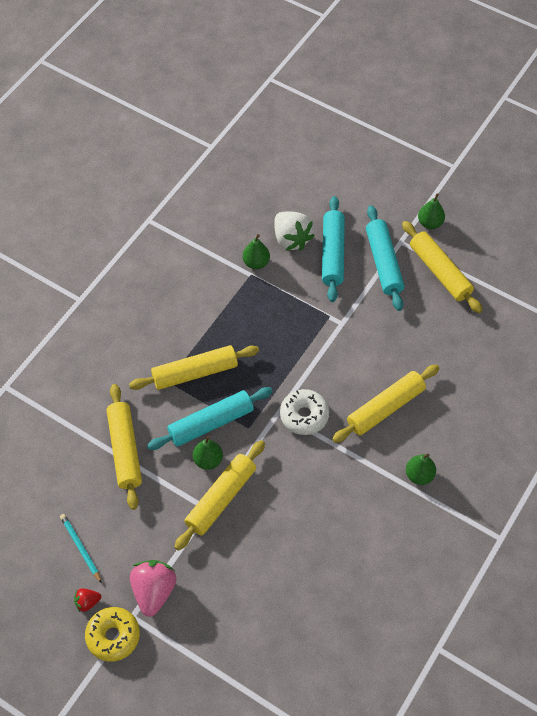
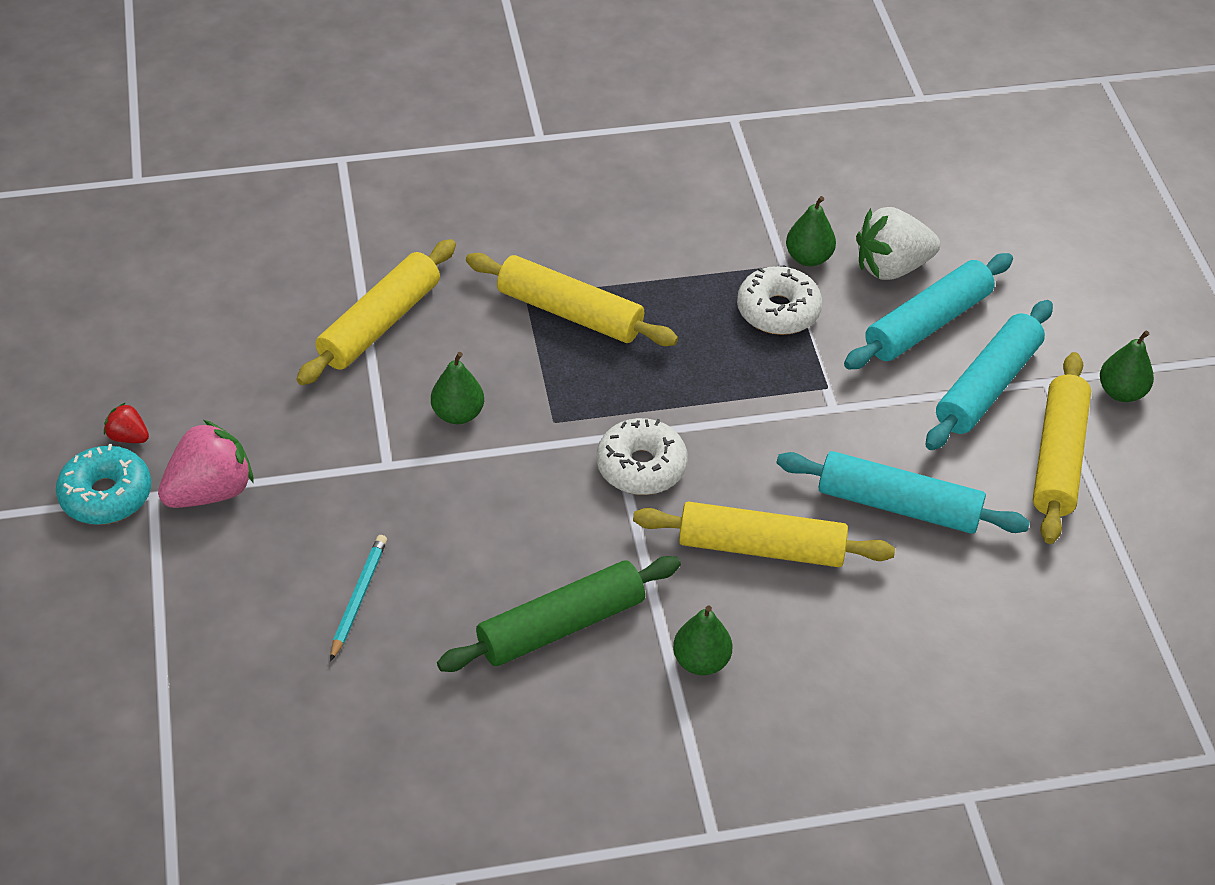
camera: 45 degrees right, 10 degrees down
(81, 548) = (197, 378): turquoise pencil -> turquoise pencil (358, 598)
(113, 636) = (106, 495): yellow donut -> turquoise donut
(211, 423) = (515, 379): turquoise rolling pin -> turquoise rolling pin (898, 505)
(221, 499) = (417, 466): yellow rolling pin -> none
(273, 298) = (778, 311): none -> white donut
(291, 239) = (891, 267): white strawberry -> white strawberry turned 60 degrees clockwise
(356, 511) = (561, 625): none -> green rolling pin

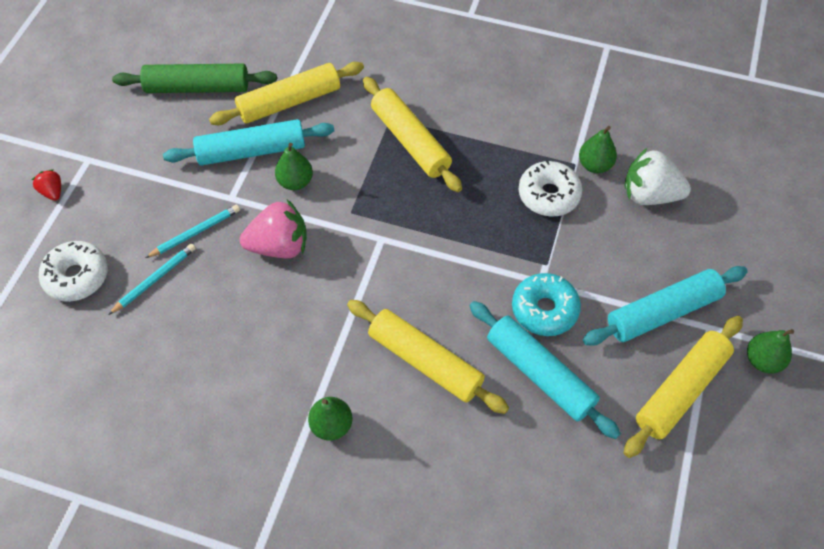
camera: 30 degrees right, 10 degrees up
(106, 495) = (63, 148): turquoise donut -> turquoise donut (544, 309)
(128, 437) = (100, 117): red strawberry -> red strawberry (52, 192)
(210, 491) = (120, 171): pink strawberry -> pink strawberry (279, 246)
(371, 523) = (195, 233): none -> turquoise pencil
(561, 625) = (261, 356): green rolling pin -> green rolling pin (197, 87)
(641, 466) = (385, 268): white donut -> white donut (77, 276)
(927, 323) = (648, 247): turquoise rolling pin -> turquoise rolling pin (251, 151)

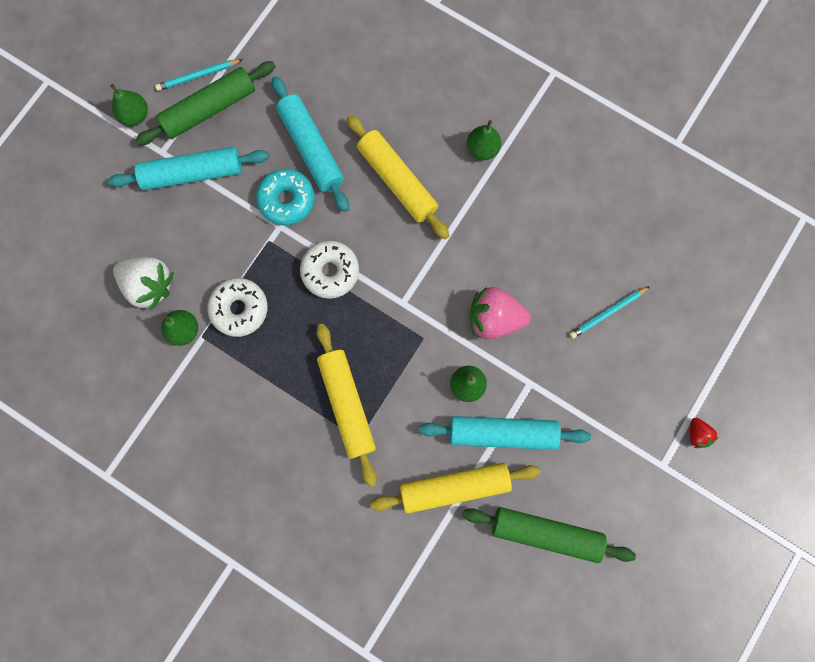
camera: 165 degrees left, 20 degrees up
(77, 276) = (675, 333): white donut -> white donut (330, 272)
(195, 233) = (567, 352): turquoise pencil -> turquoise pencil (198, 76)
(681, 390) = (209, 109): yellow rolling pin -> green rolling pin

